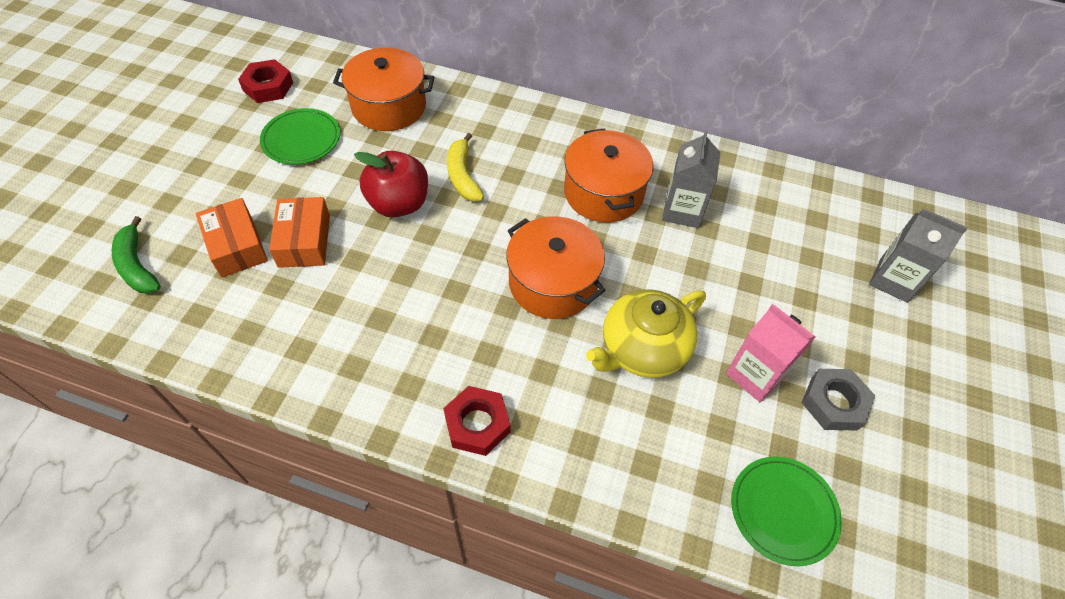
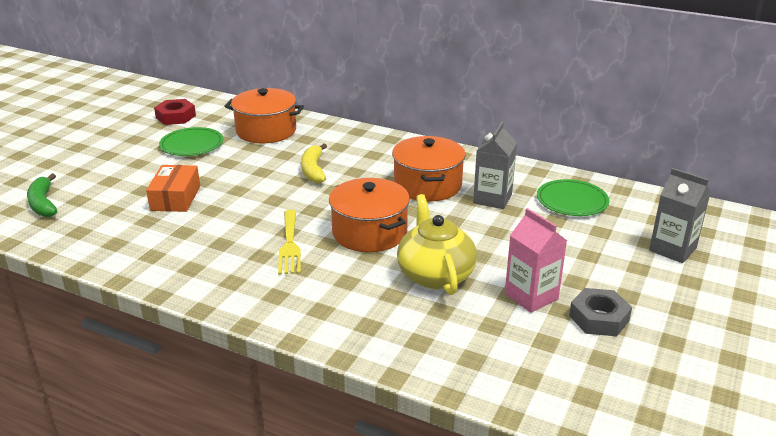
camera: 10 degrees right, 25 degrees down
(236, 246) = (122, 197): orange box -> none
(399, 204) = (257, 182): red apple -> none
(463, 314) = (289, 245): none -> yellow fork
(477, 424) = (281, 307): red nut -> none
(642, 349) = (435, 274): yellow teapot -> yellow teapot turned 105 degrees clockwise
(783, 511) = (535, 379): green plate -> green plate (572, 201)

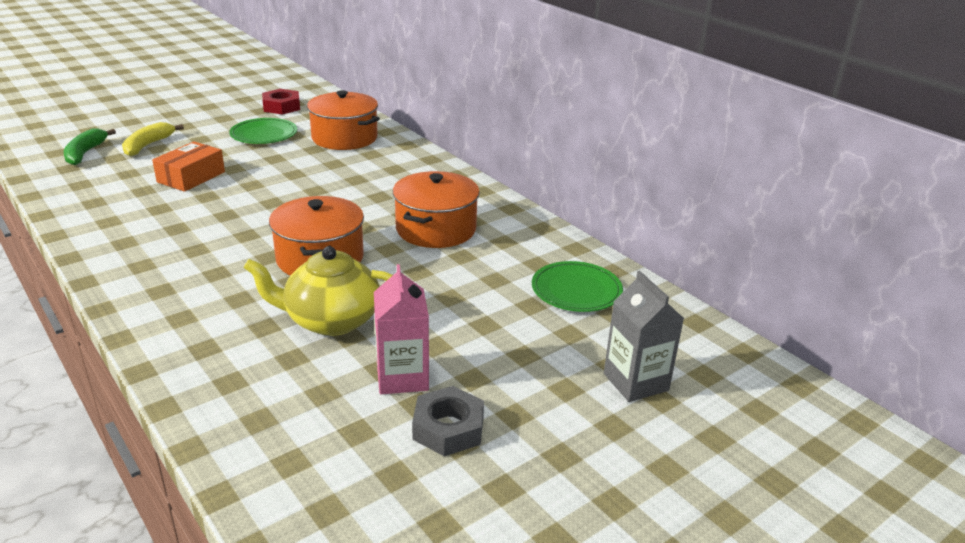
camera: 25 degrees right, 0 degrees up
(289, 245) = (232, 248): yellow fork -> none
(313, 170) = (342, 184): yellow banana -> yellow banana (148, 145)
(435, 274) = (331, 320): yellow teapot -> yellow teapot turned 105 degrees counterclockwise
(492, 199) = (488, 262): grey carton -> none

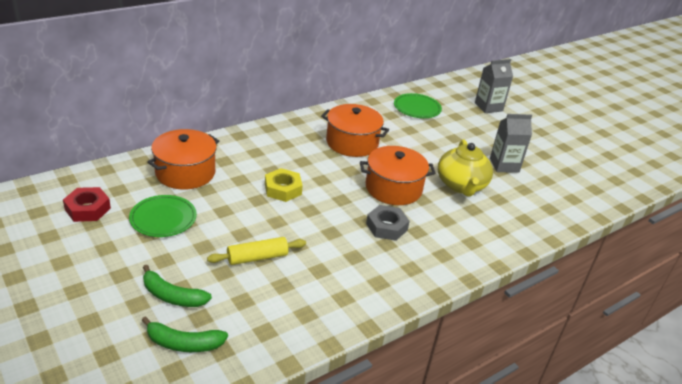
camera: 90 degrees left, 5 degrees up
(148, 145) = (172, 296): yellow banana -> green banana
(191, 177) = (257, 257): orange box -> yellow rolling pin
(315, 186) = (283, 189): none -> yellow nut
(402, 377) = (504, 165): pink carton -> grey carton
(448, 428) = (535, 156): grey nut -> grey nut (386, 227)

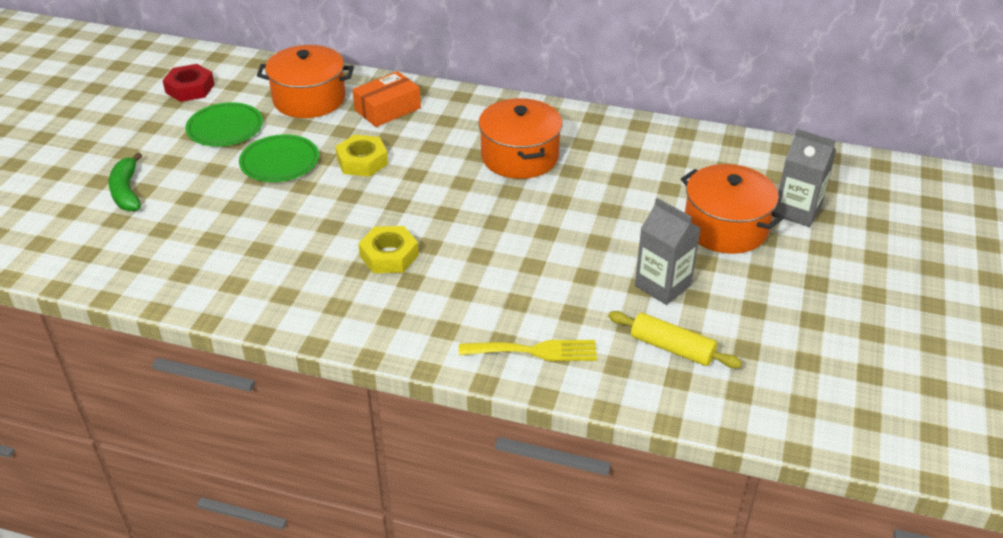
camera: 55 degrees right, 5 degrees up
(183, 343) = (75, 229): green banana -> none
(243, 154) = (387, 109): none -> orange box
(257, 257) = (233, 205): yellow rolling pin -> yellow rolling pin (672, 348)
(386, 227) = (389, 255): grey nut -> yellow nut
(393, 188) = (471, 226): orange pot -> orange pot (725, 227)
(417, 108) = (682, 161): green plate -> green plate (279, 162)
(461, 185) = (556, 271): yellow teapot -> none
(517, 225) = (535, 351): none -> yellow fork

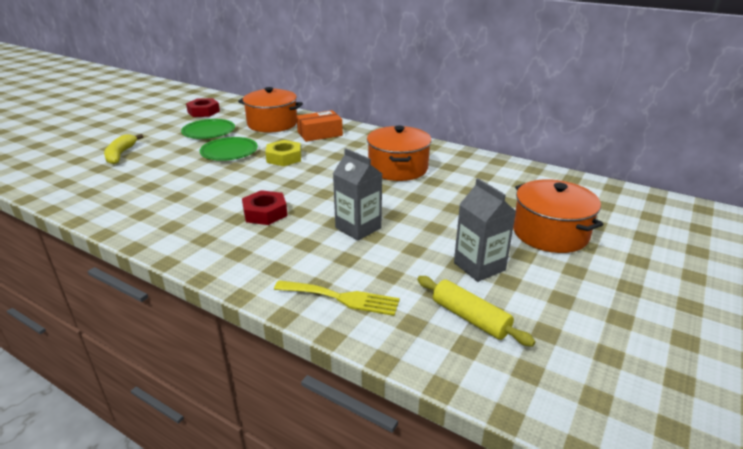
camera: 15 degrees right, 10 degrees down
(127, 191) = (120, 154): green banana -> yellow banana
(389, 255) = (265, 213): yellow nut -> red nut
(797, 211) = (619, 230): grey carton -> grey carton (358, 228)

